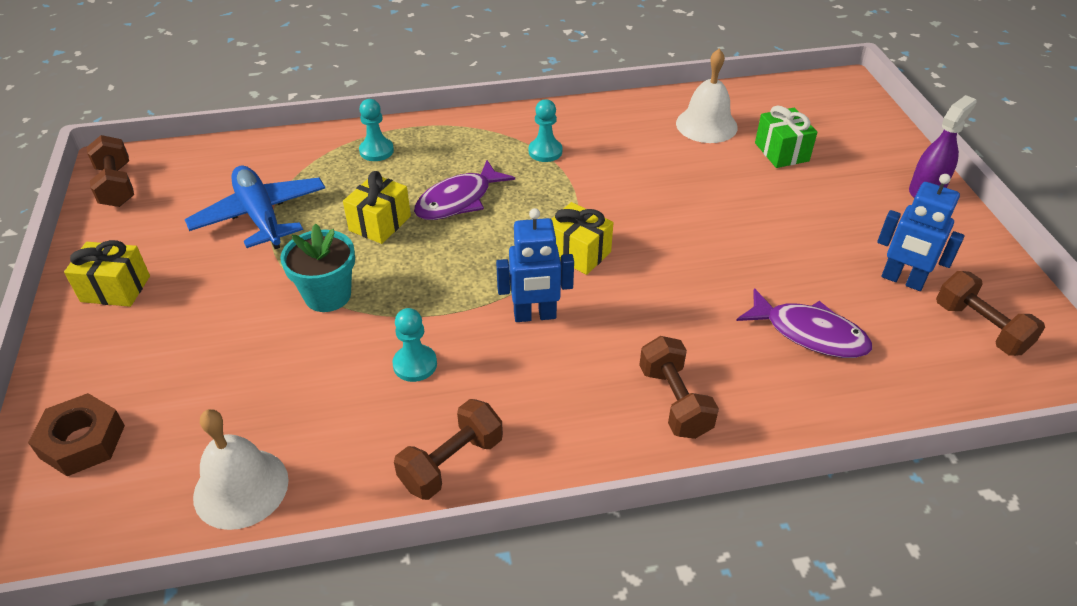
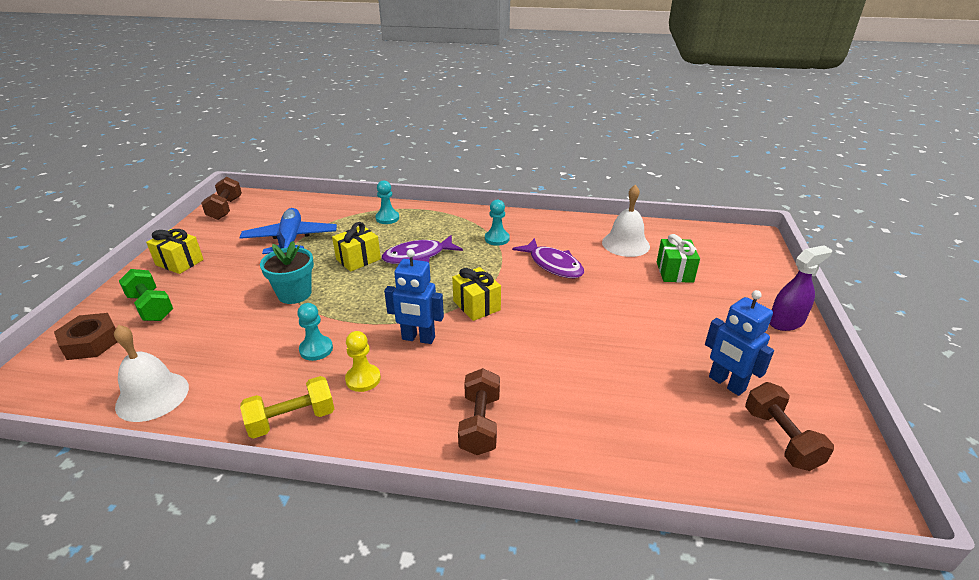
camera: 20 degrees right, 10 degrees down
(130, 367) = (151, 307): none -> green dumbbell
(451, 463) = (292, 420): brown dumbbell -> yellow dumbbell
(502, 386) = (363, 379): none -> yellow pawn
(809, 333) = (621, 403): purple fish -> purple fish (553, 265)

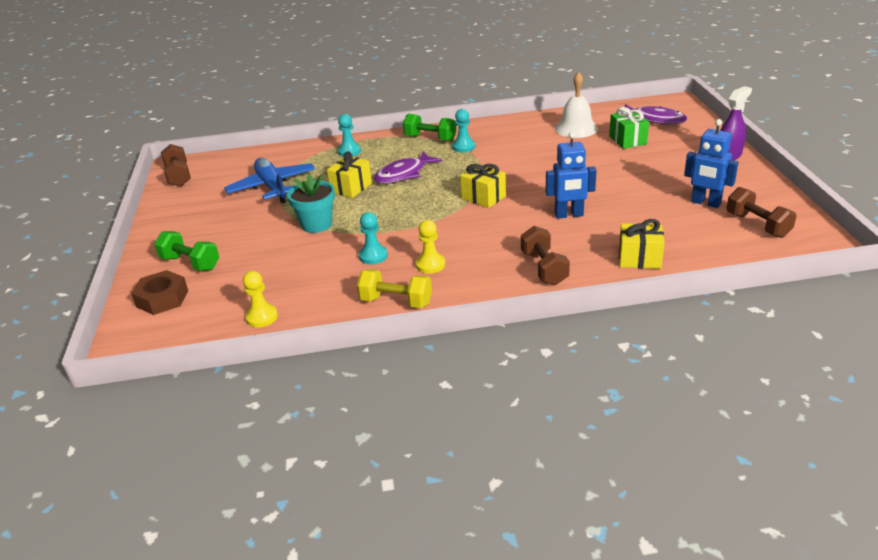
camera: 15 degrees left, 0 degrees up
(152, 396) = (262, 317): white bell -> yellow pawn
(179, 262) = (180, 226): yellow gift -> yellow gift (639, 259)
(292, 420) = (396, 302): yellow dumbbell -> yellow dumbbell turned 60 degrees clockwise
(418, 338) = (453, 229): blue robot -> blue robot (569, 215)
(471, 222) = (430, 138): none -> green dumbbell
(553, 265) = (526, 156): purple fish -> purple fish (654, 119)

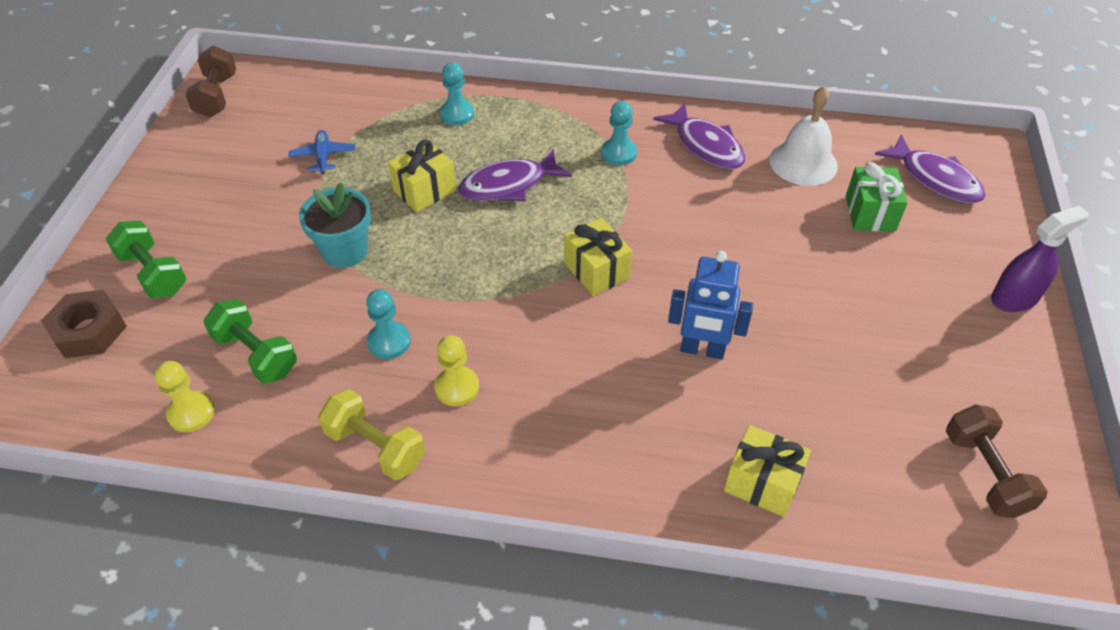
camera: 15 degrees right, 15 degrees up
(272, 187) = (323, 156): blue plane -> blue plane, size x0.49
(430, 138) = (580, 121): green dumbbell -> green dumbbell (256, 354)
(514, 133) = (706, 146): none -> purple fish
(544, 268) = (611, 452): brown dumbbell -> none
(705, 203) = (925, 394): blue robot -> none

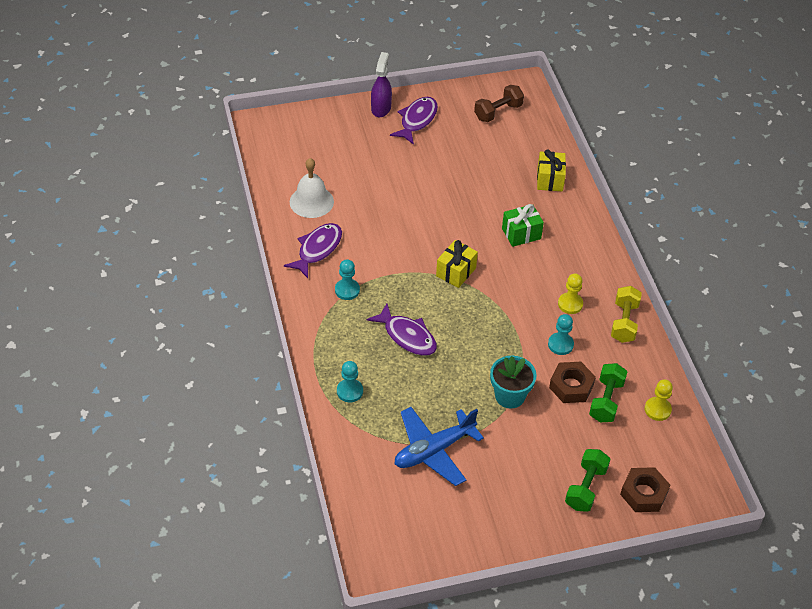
camera: 115 degrees left, 0 degrees up
(217, 96) = (404, 558): brown dumbbell -> none
(310, 323) = (571, 386): none -> brown nut
(323, 156) = (434, 450): blue plane -> blue plane, size x2.03
(425, 191) = (436, 378): yellow gift -> none
(702, 350) = (486, 215): blue robot -> none
(870, 213) = (343, 167): green gift -> green gift (521, 234)
(935, 179) = (298, 144): purple fish -> purple fish (417, 120)
(1014, 298) = (381, 108): purple spray bottle -> purple spray bottle turned 60 degrees clockwise

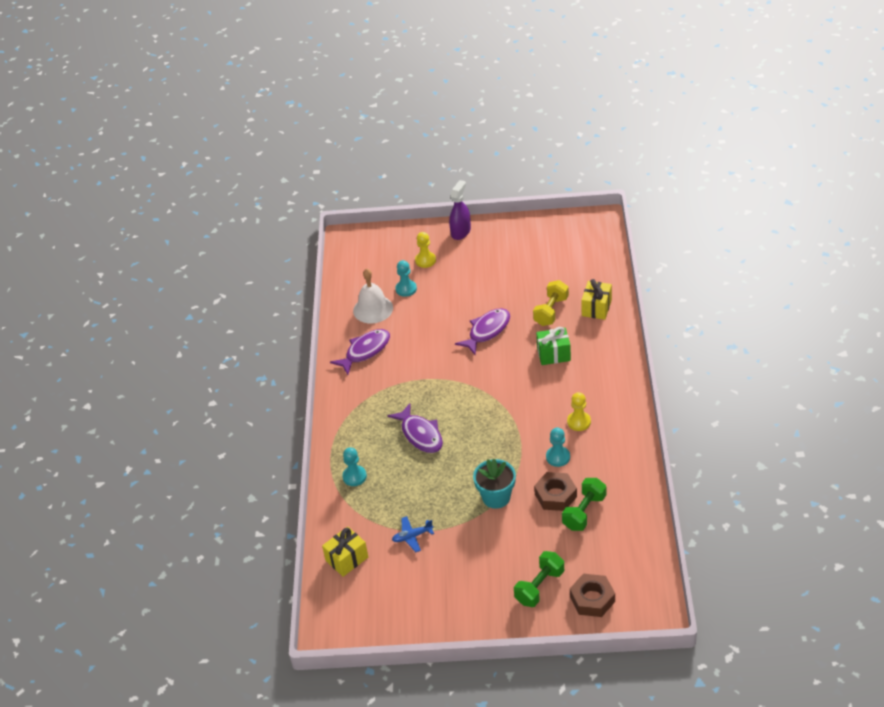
camera: 20 degrees right, 5 degrees down
(347, 290) = (380, 389): turquoise pawn -> turquoise pawn (406, 289)
(417, 120) = (490, 245): purple fish -> purple fish (487, 331)
(434, 450) = (412, 536): blue plane -> blue plane, size x0.49
(456, 272) = (482, 383): yellow gift -> yellow gift (347, 559)
(498, 112) = (567, 243): brown dumbbell -> none
(624, 322) = (624, 443): yellow dumbbell -> yellow dumbbell (551, 311)
(657, 409) = (630, 526): yellow pawn -> yellow pawn (425, 260)

